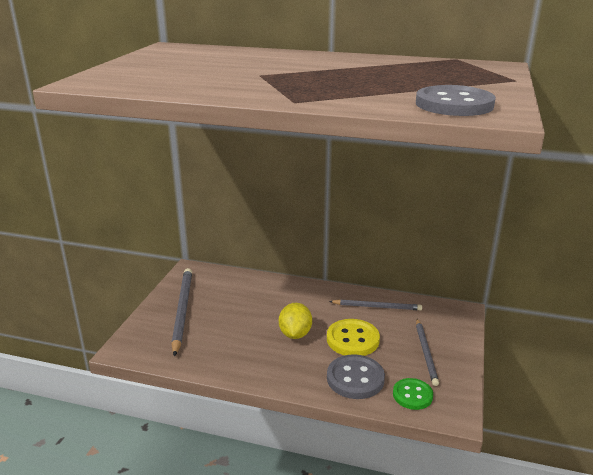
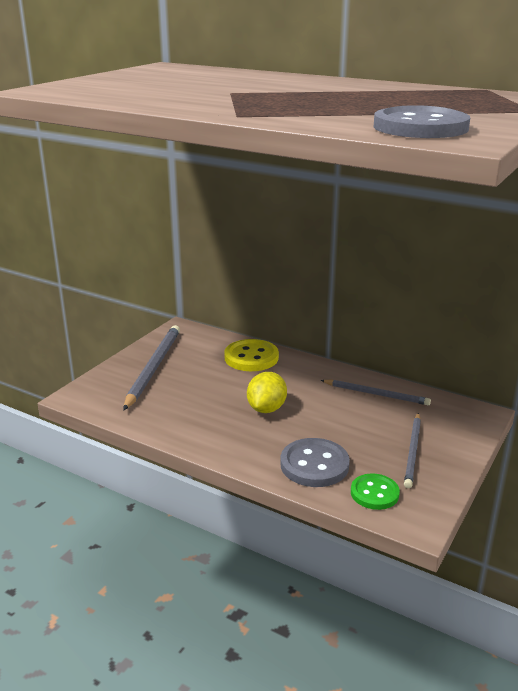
camera: 15 degrees right, 0 degrees up
(352, 339) = (330, 424): yellow button -> yellow button (251, 357)

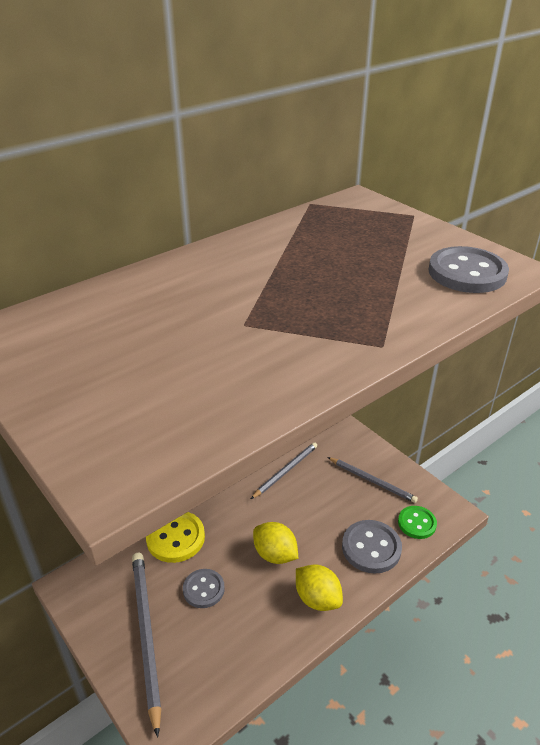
camera: 70 degrees left, 10 degrees up
(153, 368) = (146, 634): grey pencil -> grey pencil turned 45 degrees clockwise
(207, 382) = (203, 589): none -> grey button
(230, 441) = (317, 599): none -> yellow lemon

